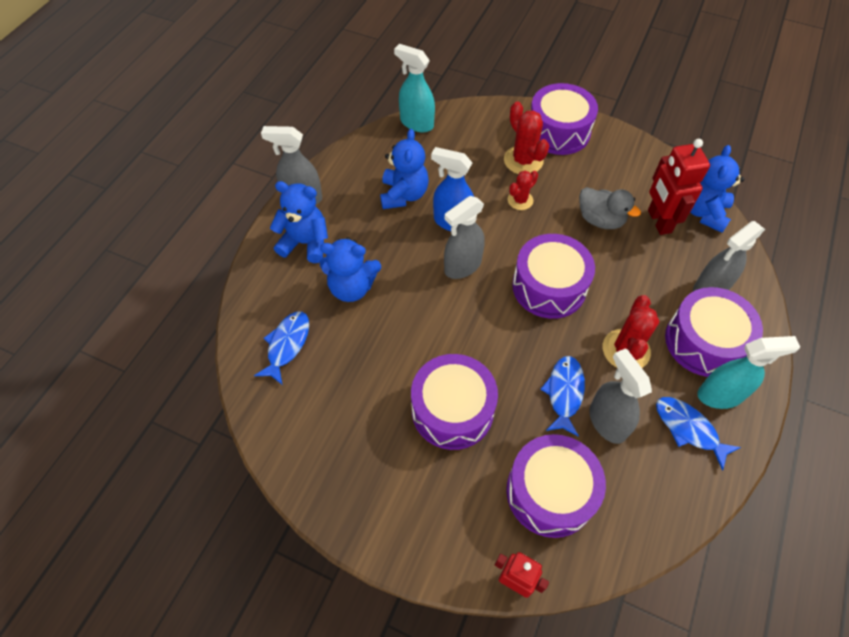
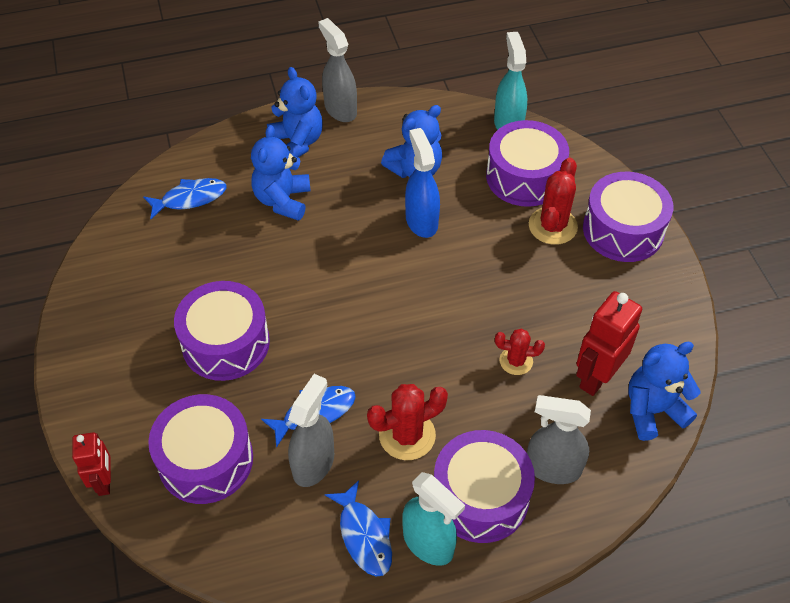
camera: 50 degrees right, 5 degrees down
(352, 287) = (283, 200): blue teddy bear -> blue teddy bear turned 45 degrees clockwise
(462, 266) = (379, 258): grey spray bottle -> none
(520, 200) = (500, 253): red cactus -> red cactus (516, 361)
(549, 286) = (421, 334): purple drum -> purple drum (524, 177)
(600, 220) = (545, 328): grey duck -> none
(688, 429) = (364, 535): blue fish -> blue fish turned 150 degrees clockwise

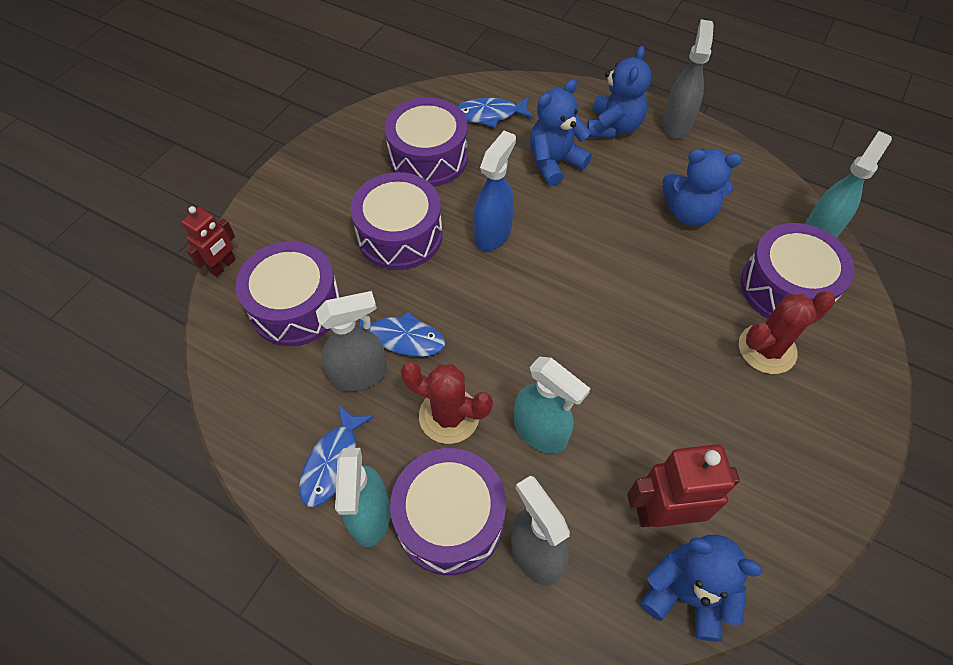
camera: 45 degrees right, 5 degrees up
(190, 198) = (489, 115): blue fish -> blue fish turned 150 degrees clockwise
(421, 221) = (649, 257): blue spray bottle -> blue spray bottle (493, 233)
(476, 393) = (540, 432): none -> turquoise spray bottle
(516, 361) = (604, 435): red cactus -> none
(623, 230) = (837, 406): purple drum -> purple drum (428, 157)

